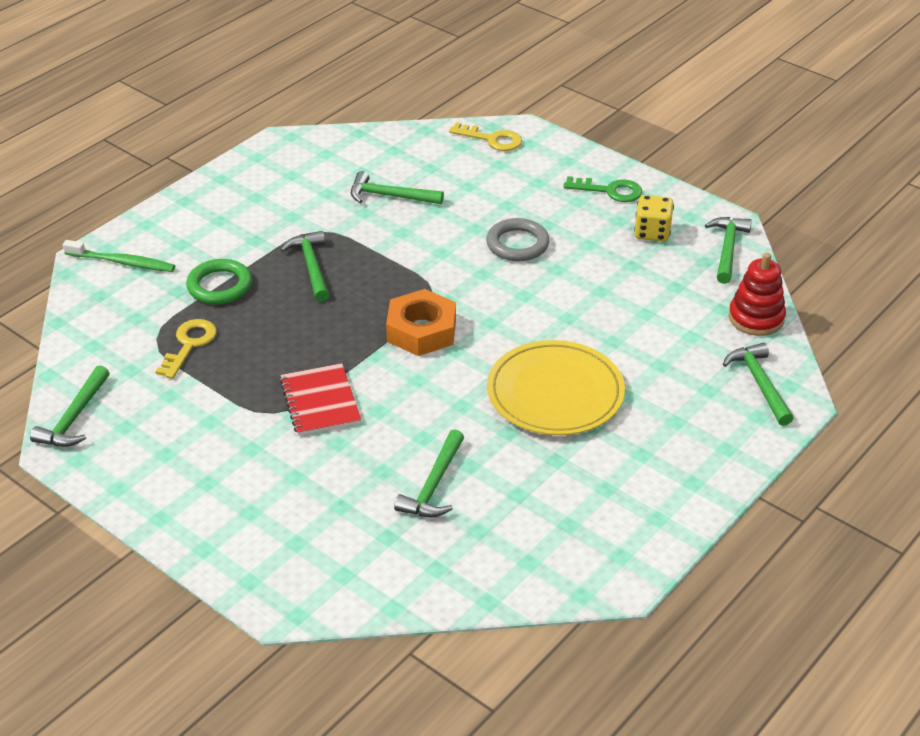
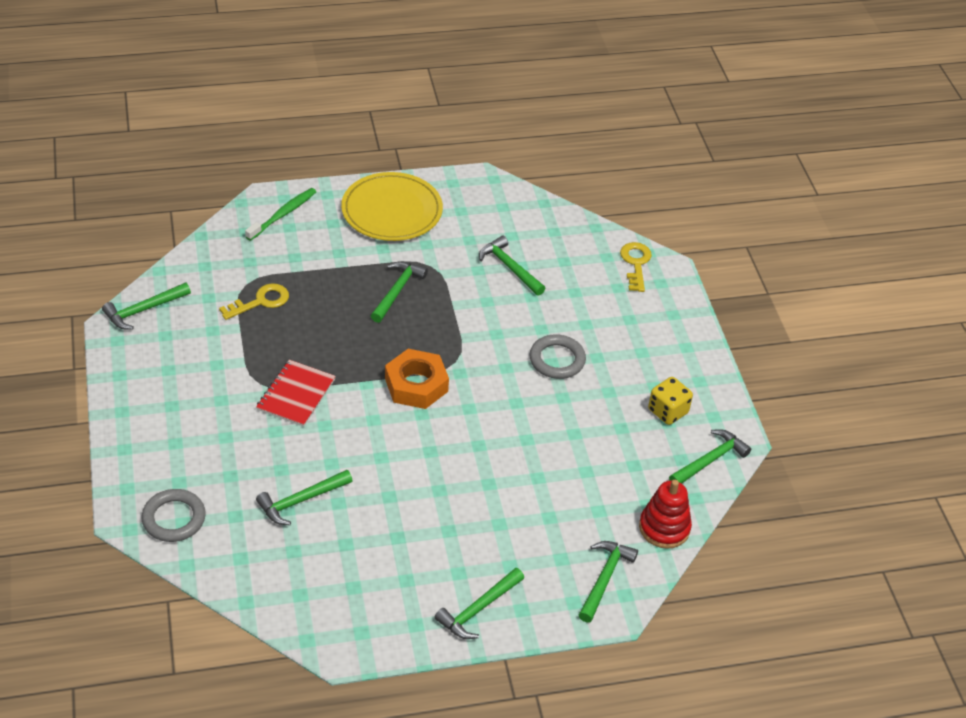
camera: 35 degrees right, 5 degrees up
(122, 262) = (282, 214): green toothbrush -> green toothbrush turned 105 degrees counterclockwise
(219, 286) = (324, 269): green ring -> none
(330, 577) = (174, 518): none -> grey ring
(492, 139) = (635, 263): yellow key -> yellow key turned 150 degrees counterclockwise
(555, 393) = (452, 489): yellow plate -> yellow plate (392, 211)
(610, 191) = (676, 358): green key -> none
(693, 472) = (478, 609): none -> green hammer

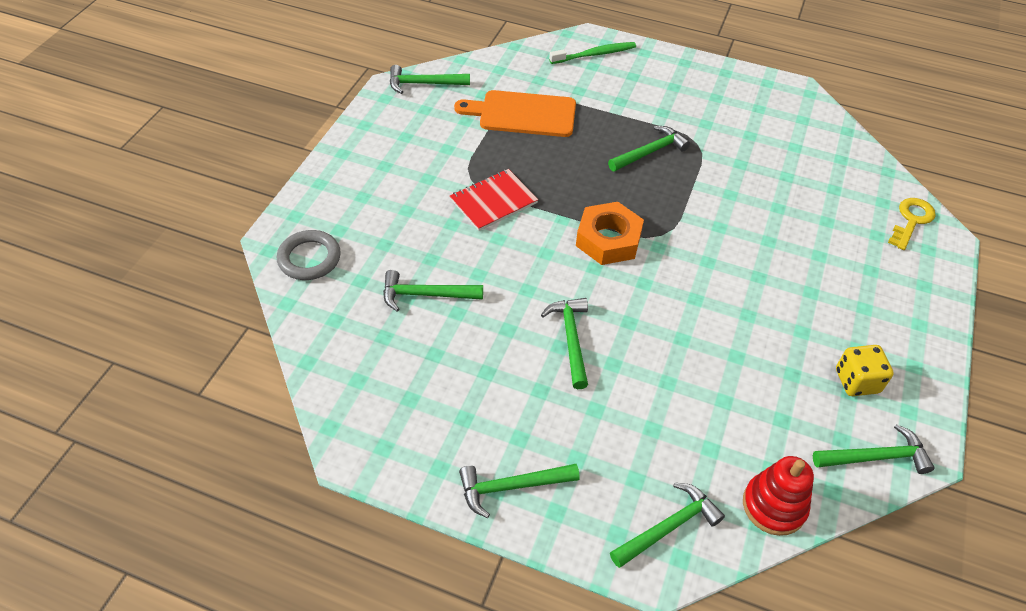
camera: 35 degrees right, 5 degrees up
(260, 301) = (523, 114): yellow key -> orange cutting board
(392, 211) = (693, 85): yellow plate -> none
(510, 267) = (774, 173): green hammer -> green hammer (571, 339)
(557, 360) = (766, 276): grey ring -> none

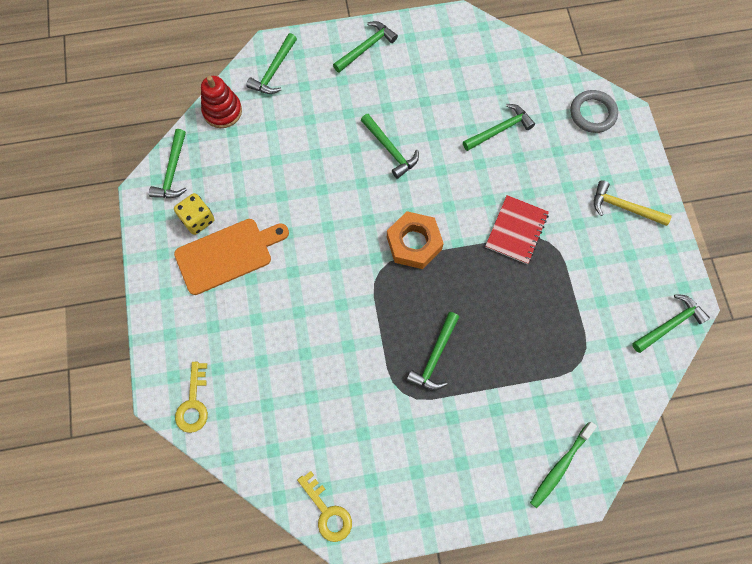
camera: 150 degrees right, 20 degrees up
(371, 169) = (624, 207): none -> yellow hammer
(523, 114) = (563, 338): orange cutting board -> orange cutting board (227, 255)
(807, 107) = (327, 512): none -> yellow key
(876, 457) = (172, 171): green hammer -> green hammer turned 45 degrees counterclockwise

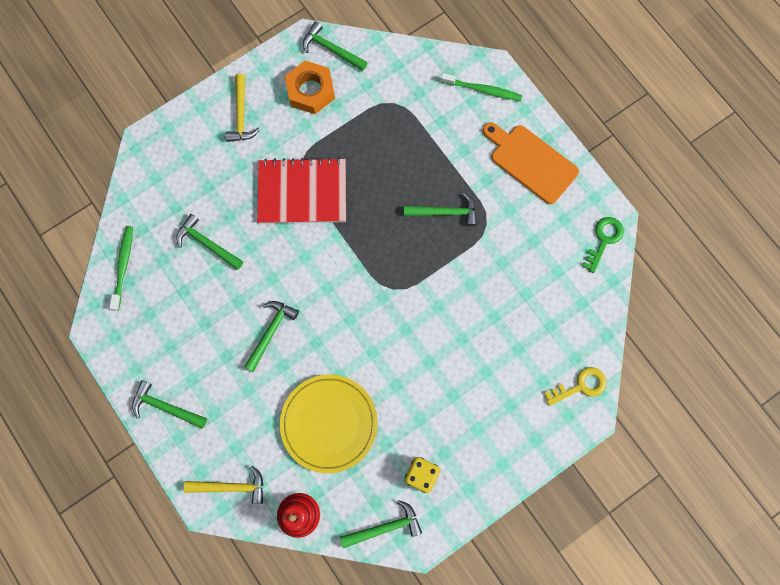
camera: 115 degrees left, 5 degrees up
(227, 255) = (441, 428): orange cutting board -> orange cutting board (531, 162)
(274, 71) = (231, 487): green hammer -> yellow hammer
(284, 164) = (329, 423): none -> yellow plate
(327, 512) = (603, 240): yellow key -> green key
(414, 243) = (353, 271): orange nut -> orange nut (310, 91)
(508, 58) = (123, 266): none -> green toothbrush
(516, 230) = (302, 192): red notebook -> red notebook, size x1.55
(592, 113) = (155, 170): grey ring -> none

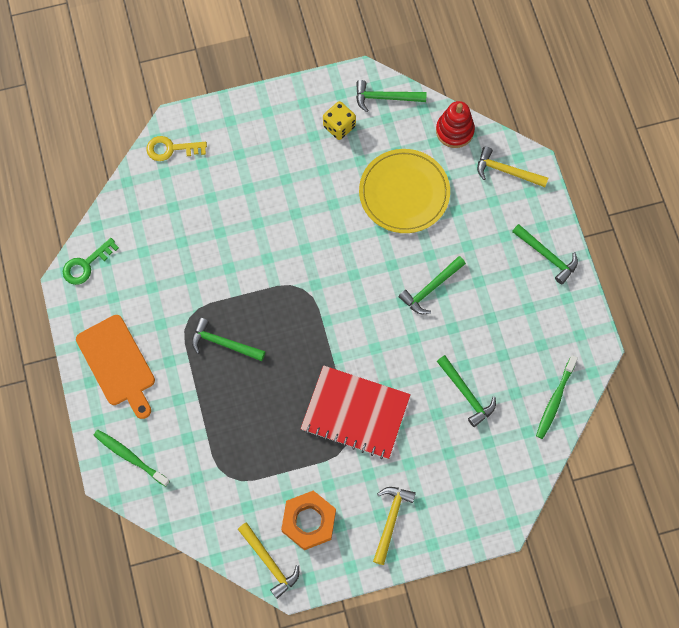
camera: 160 degrees left, 5 degrees down
(331, 49) = (269, 562): green hammer -> yellow hammer

